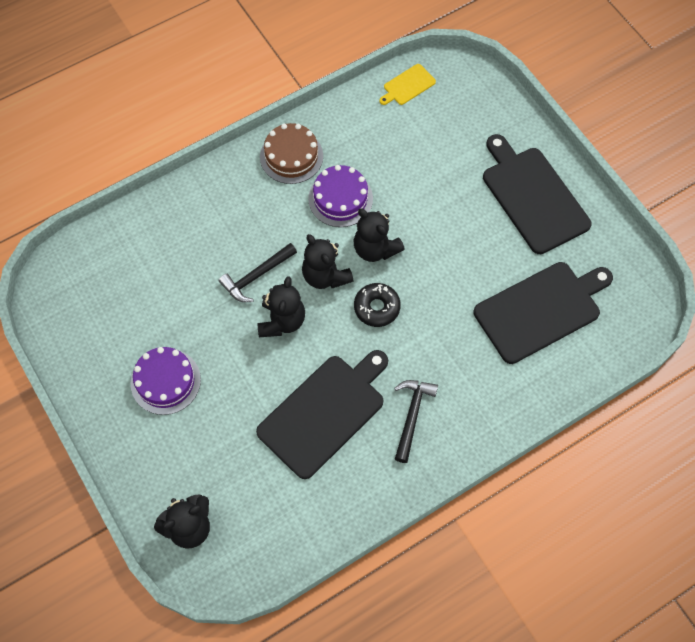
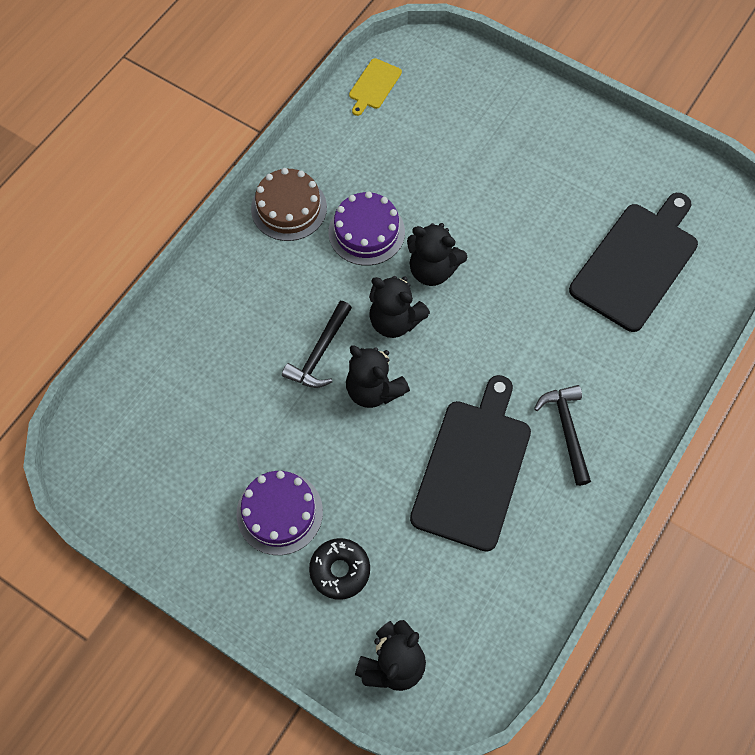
camera: 25 degrees left, 0 degrees up
(282, 321) = (374, 390): black teddy bear -> black teddy bear turned 150 degrees clockwise
(377, 307) = (468, 331): black donut -> black donut (340, 570)
(533, 196) = (565, 150): black cutting board -> none

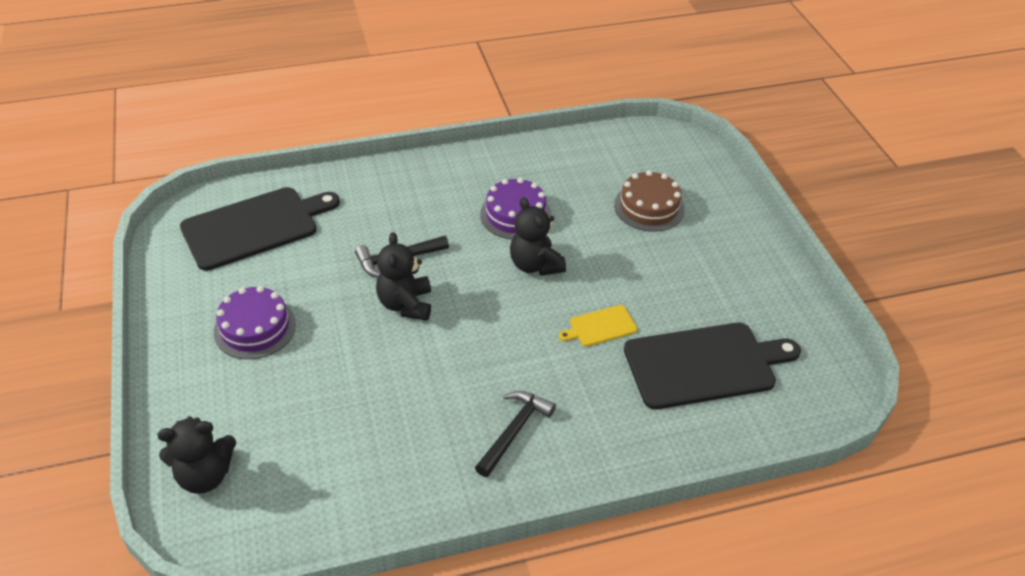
camera: 40 degrees right, 20 degrees down
(289, 208) = (479, 170): brown cake -> brown cake (649, 207)
(340, 570) = (246, 391): black donut -> none
(374, 85) = (622, 141): yellow cutting board -> yellow cutting board (600, 326)
(395, 321) = (471, 276): black teddy bear -> none
(473, 468) = (414, 401): black cutting board -> black cutting board (255, 227)

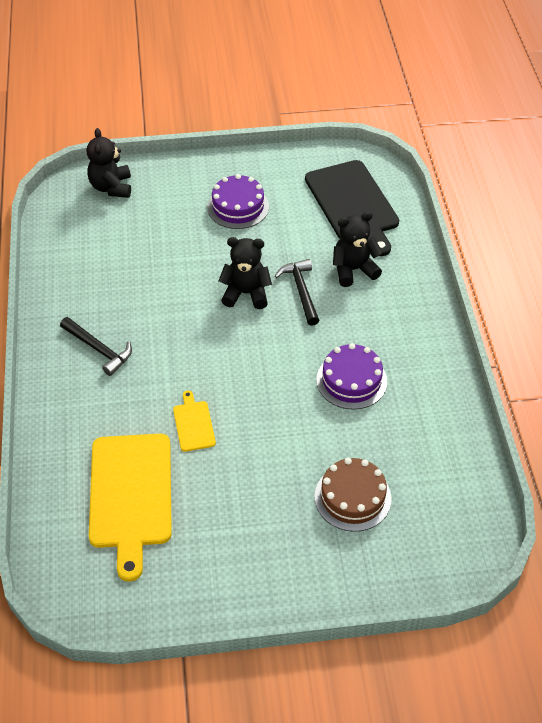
camera: 100 degrees right, 5 degrees up
(535, 265) = (279, 387): black teddy bear -> black teddy bear (353, 270)
(704, 365) = (130, 495): black cutting board -> yellow cutting board

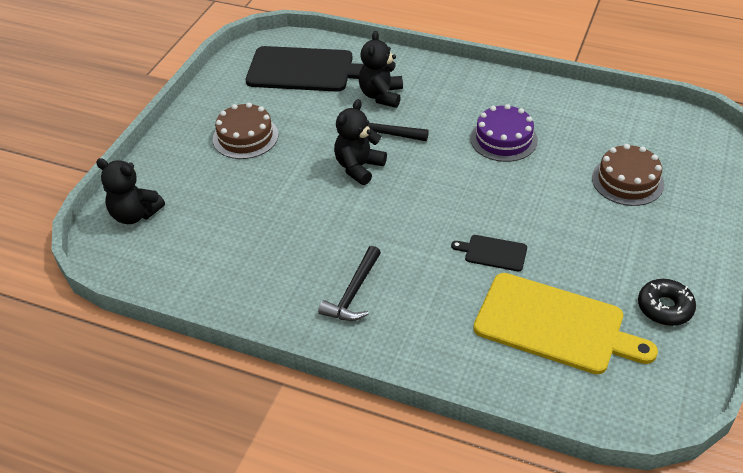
camera: 60 degrees left, 5 degrees down
(99, 349) = (353, 293): black hammer -> black hammer turned 135 degrees clockwise
(193, 424) = (493, 253): yellow cutting board -> black cutting board
(193, 573) = (664, 307): none -> black donut
(238, 207) = (245, 137): purple cake -> brown cake

